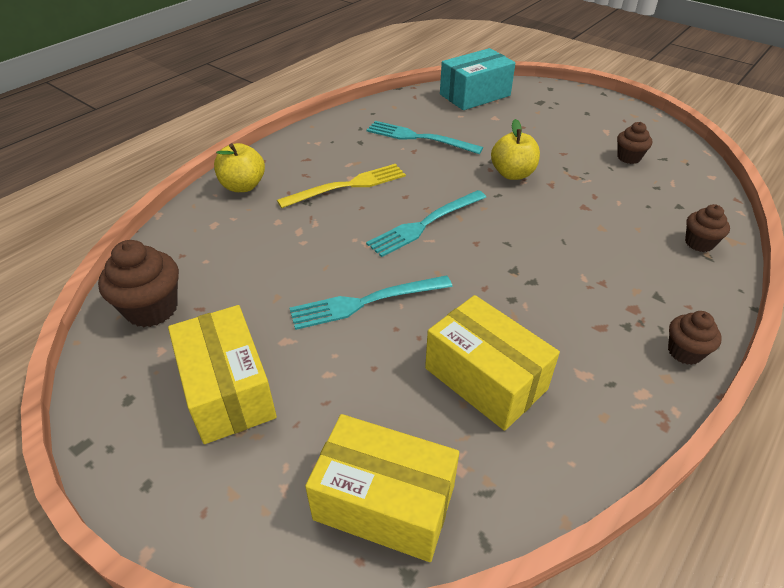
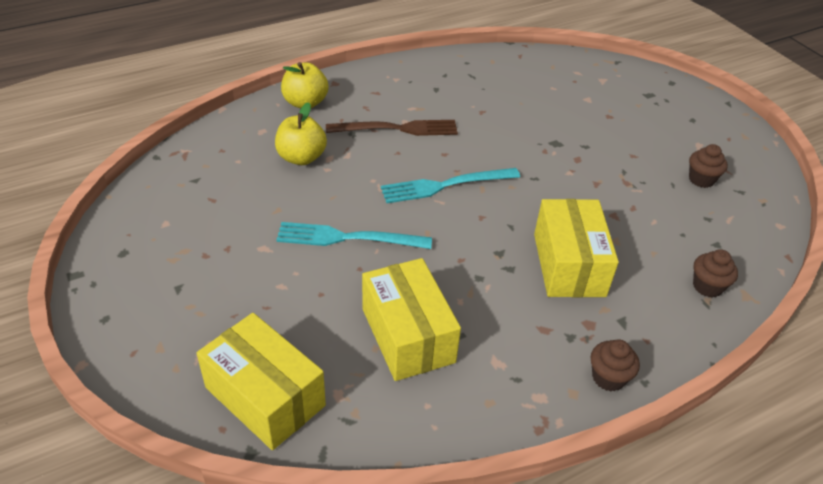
camera: 20 degrees right, 0 degrees up
(152, 309) = (175, 188): brown cupcake -> none
(228, 390) = (198, 271): yellow box -> yellow box (568, 265)
(348, 186) = (397, 129): yellow fork -> brown fork
(419, 138) = (495, 100): turquoise fork -> none
(475, 95) = (583, 69): turquoise box -> none
(512, 174) = (564, 162): yellow apple -> yellow apple (301, 158)

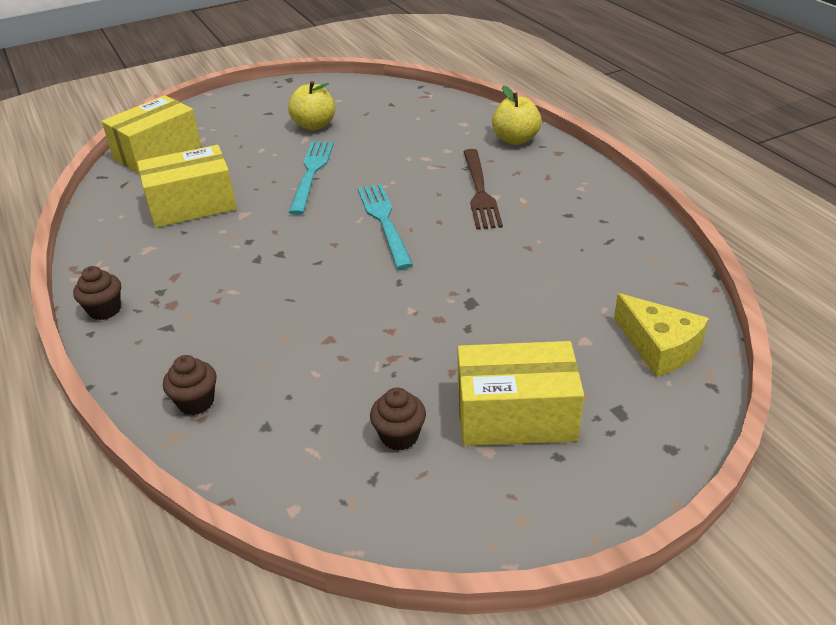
camera: 95 degrees right, 5 degrees down
(301, 158) = (424, 144): yellow apple -> yellow apple (314, 125)
(568, 265) = (254, 297): yellow box -> yellow box (516, 415)
(587, 73) = (659, 346): none -> yellow cheese

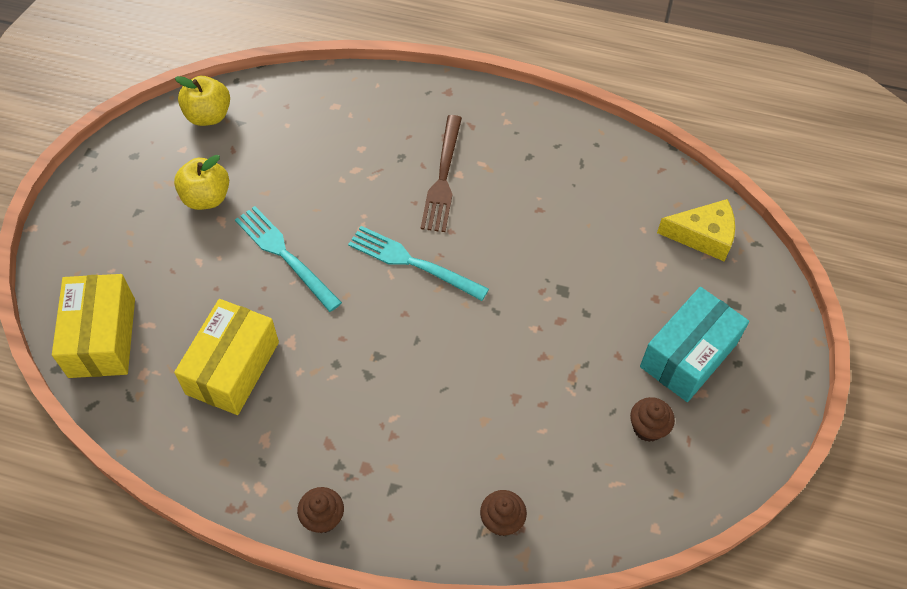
camera: 50 degrees left, 20 degrees up
(480, 192) = (443, 178): brown fork -> brown fork turned 60 degrees clockwise
(515, 139) = (400, 98): yellow apple -> yellow apple (208, 115)
(516, 415) = (688, 355): yellow box -> turquoise box

